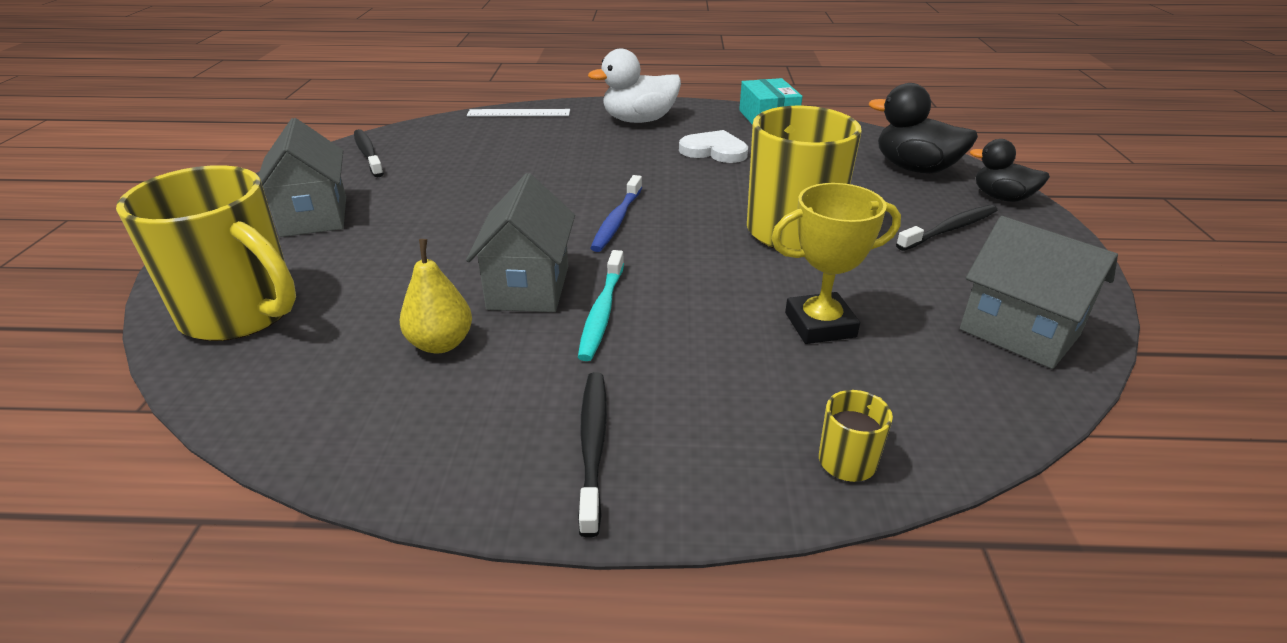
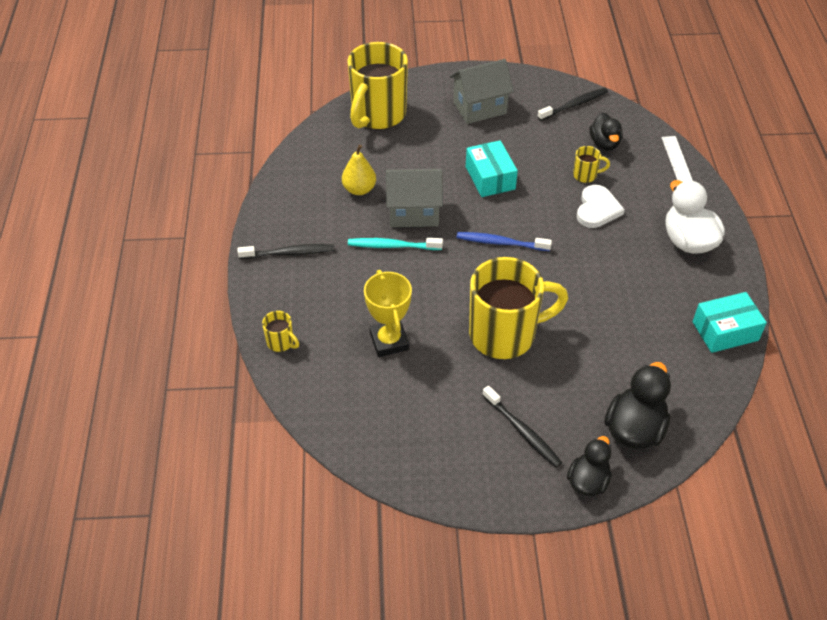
camera: 85 degrees right, 15 degrees up
(456, 144) = (604, 143): none -> black duck
(479, 219) = (490, 178): none -> turquoise box
(509, 158) = (586, 175): none -> yellow mug
(714, 151) = (635, 292): white heart -> white heart (597, 209)
(1019, 332) = (390, 439): grey house -> none

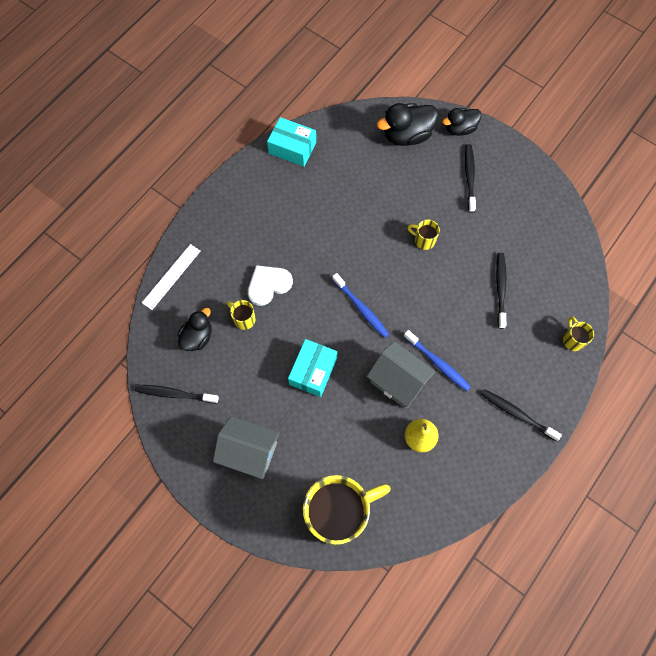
camera: 140 degrees left, 20 degrees up
(389, 341) = (500, 289): yellow trophy -> black toothbrush
(392, 246) = (438, 363): turquoise toothbrush -> blue toothbrush
(505, 334) = (423, 240): yellow mug -> yellow mug, size x0.41
(688, 241) = (240, 217): white duck -> none

